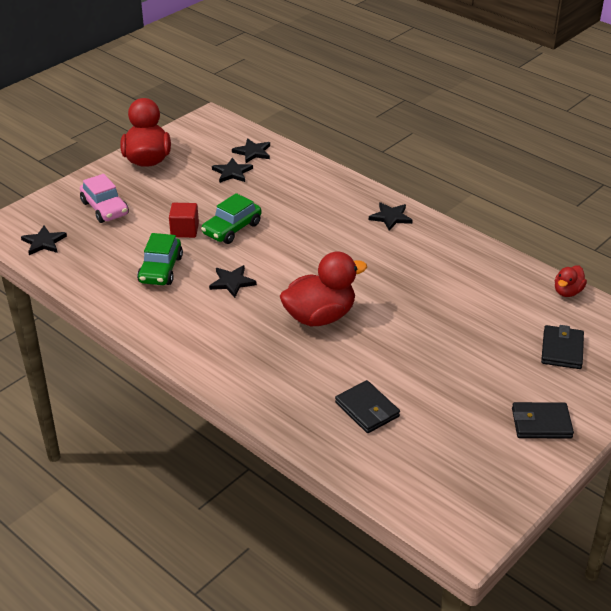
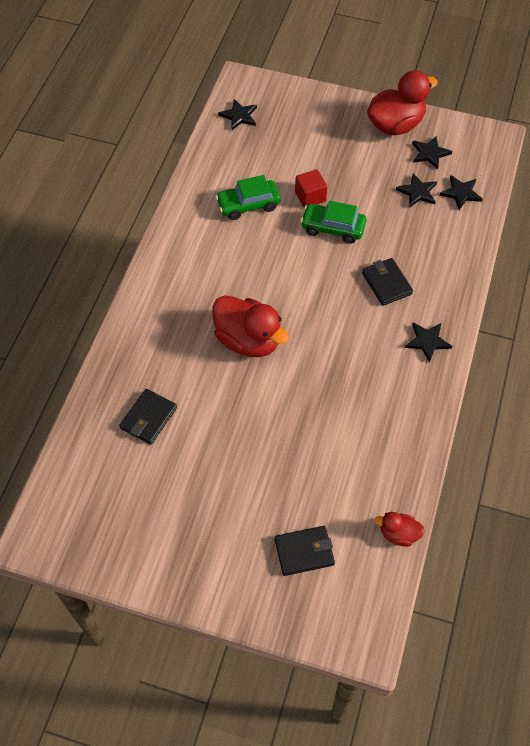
camera: 65 degrees right, 20 degrees up
(105, 208) = (307, 131): pink car -> none
(232, 282) = (259, 260): black star -> black star (430, 153)
(541, 423) = (193, 560): black wallet -> black wallet (386, 283)

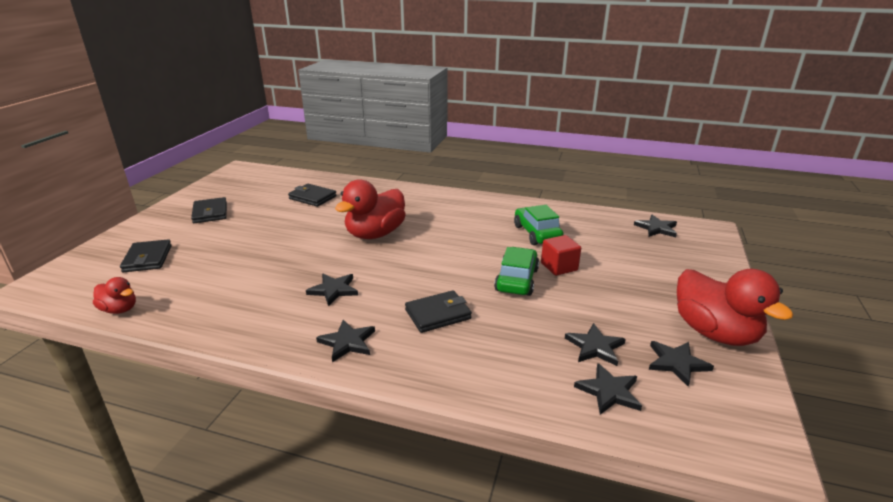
camera: 90 degrees right, 30 degrees down
(188, 527) = (210, 213): none -> black wallet
(356, 362) = (333, 290): none -> black star
(398, 534) = (120, 309): red duck -> red duck turned 105 degrees clockwise

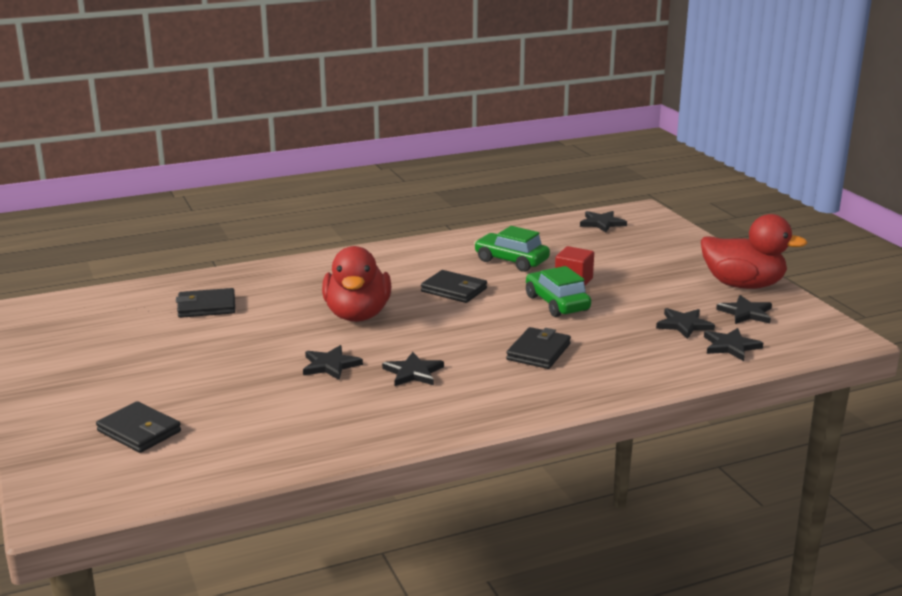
camera: 40 degrees left, 5 degrees down
(120, 309) = (223, 476): red duck -> none
(210, 213) = (105, 365): black wallet -> black wallet (454, 290)
(347, 342) = (503, 400): black star -> black star (330, 365)

